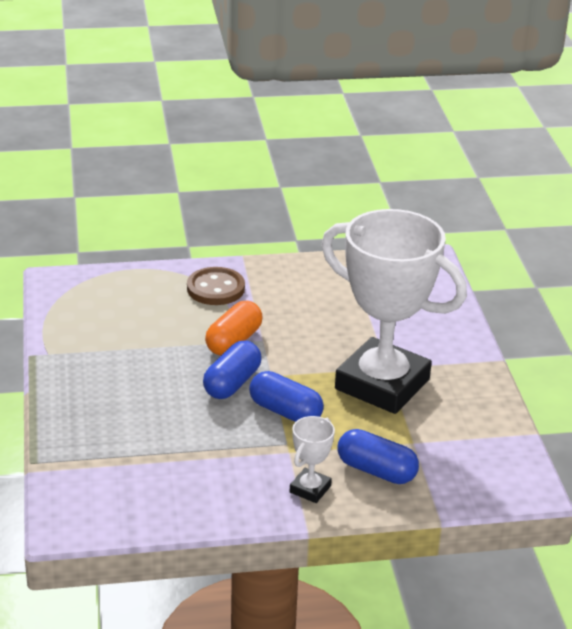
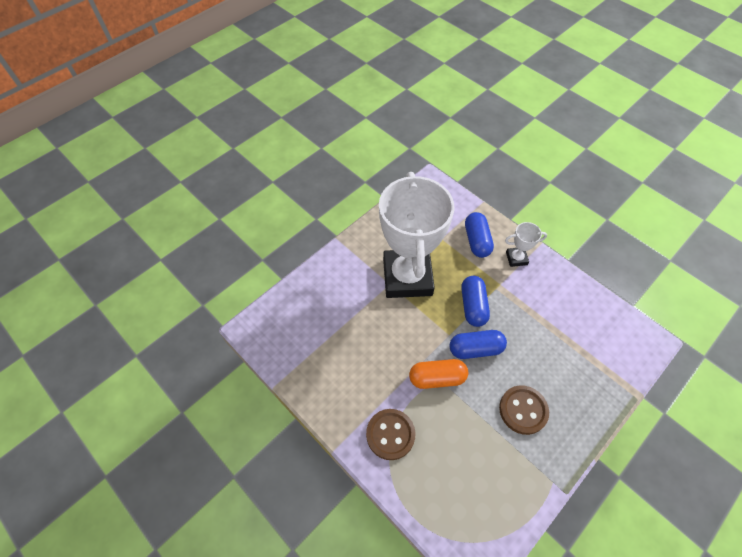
camera: 125 degrees left, 25 degrees up
(130, 376) = (523, 410): none -> brown button

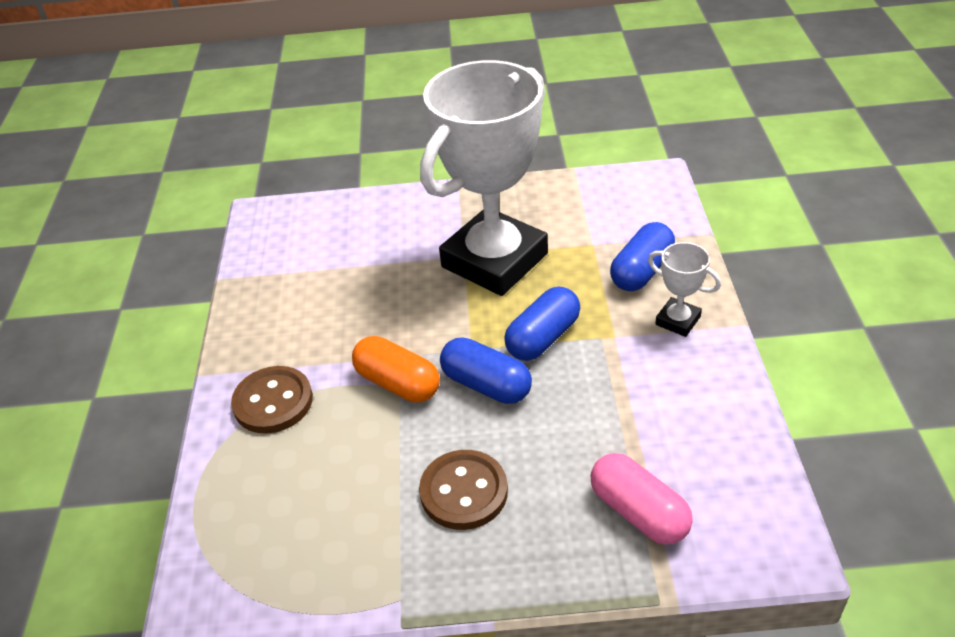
camera: 45 degrees right, 15 degrees down
(592, 364) = (638, 512): none -> pink capsule

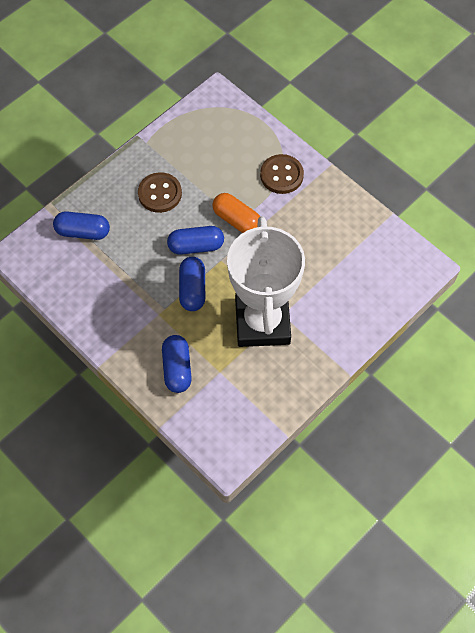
camera: 135 degrees right, 20 degrees up
(398, 383) = (237, 220): orange capsule -> orange capsule turned 45 degrees clockwise
(638, 512) = (83, 232): pink capsule -> blue capsule
(678, 320) = (134, 345): white trophy -> none

